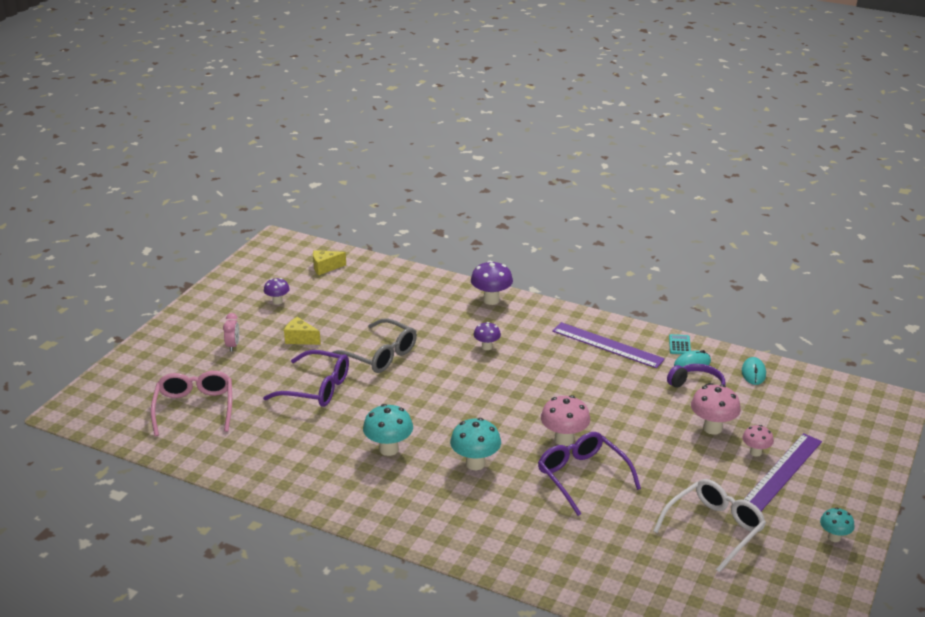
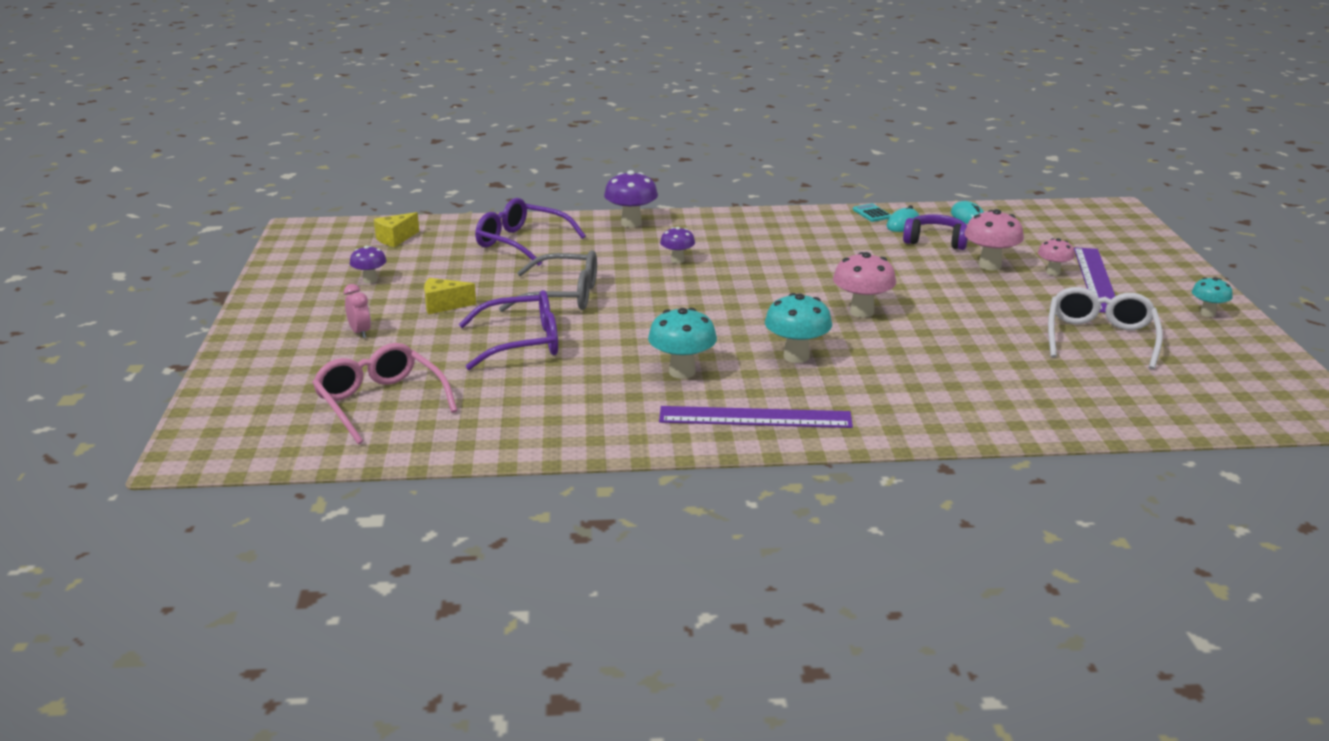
camera: 30 degrees left, 5 degrees down
(583, 477) = (922, 336): purple glasses -> purple glasses (522, 243)
(607, 345) = (802, 230): purple ruler -> purple ruler (755, 417)

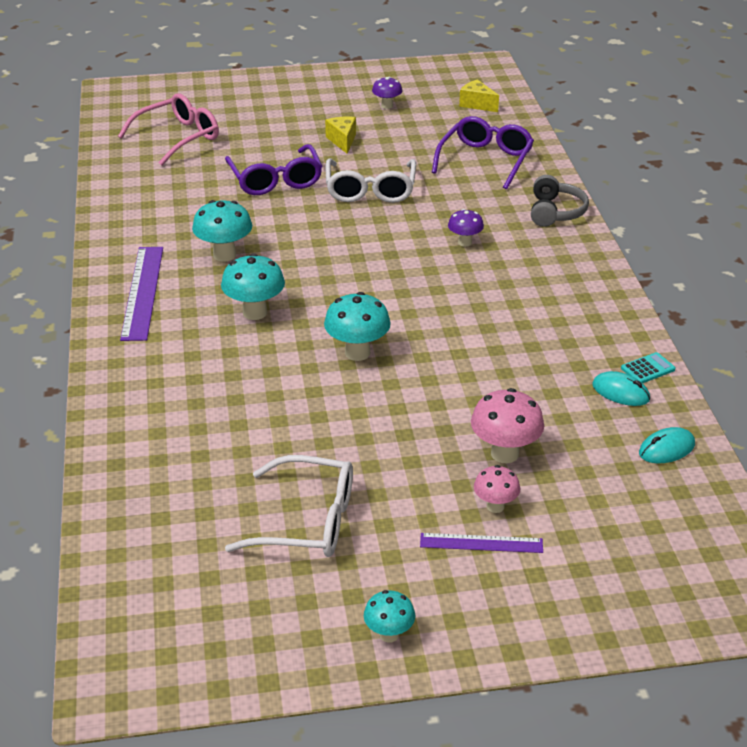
camera: 85 degrees right, 10 degrees up
(360, 332) = (290, 115): pink clock -> none
(561, 296) = (370, 189): grey glasses -> white glasses
(631, 223) = (555, 212): purple mushroom -> grey headphones
(861, 312) = (357, 353): pink mushroom -> turquoise mushroom
(936, 241) = (571, 415): purple headphones -> none
(1096, 279) = (481, 543): purple ruler -> purple ruler, size x0.59

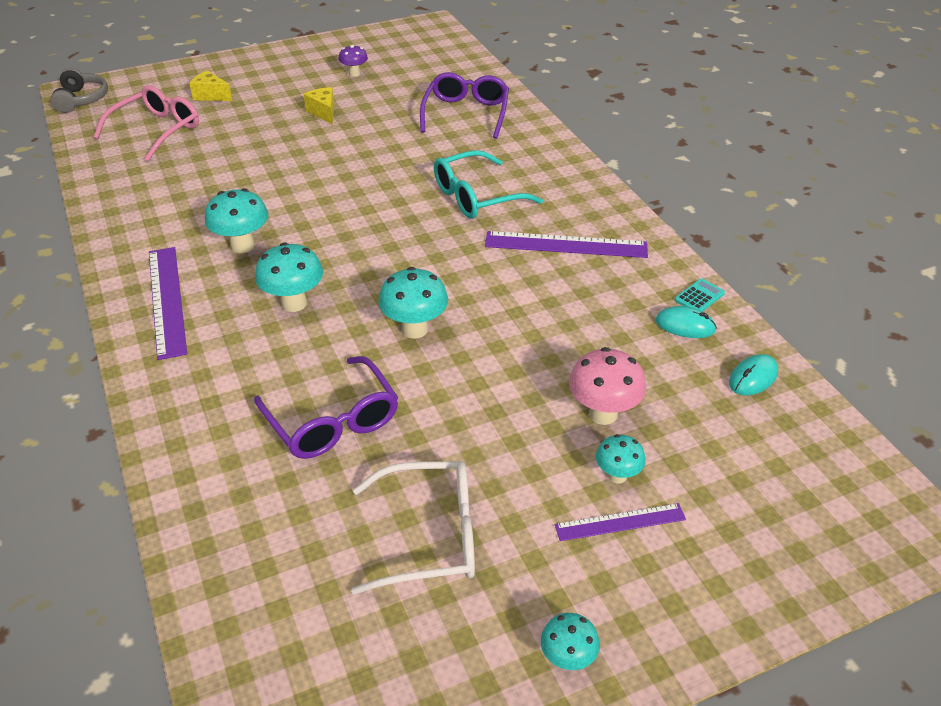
camera: 15 degrees left, 5 degrees up
(275, 179) = (270, 160): purple glasses -> purple glasses (332, 420)
(370, 189) = (367, 156): white glasses -> none
(464, 242) = (477, 196): purple mushroom -> turquoise glasses
(477, 104) = (438, 62): yellow cheese -> yellow cheese (211, 95)
(495, 506) = (617, 476): pink mushroom -> turquoise mushroom
(534, 300) = (566, 245): none -> purple ruler
(555, 212) = (550, 154): grey headphones -> grey headphones (81, 99)

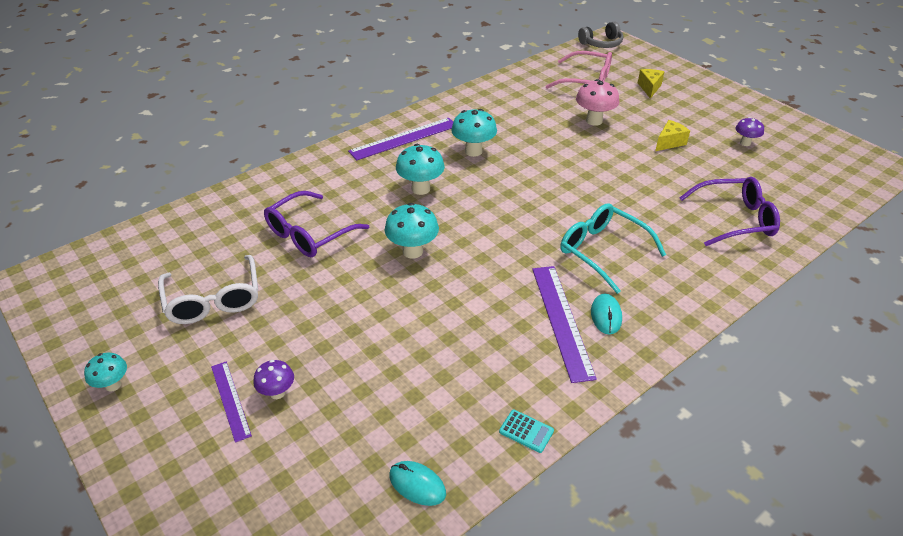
camera: 75 degrees right, 0 degrees up
(603, 414) = (344, 375): pink mushroom -> pink mushroom (594, 121)
(617, 476) = (277, 393): turquoise mushroom -> purple mushroom
(685, 325) = (477, 423): turquoise mouse -> turquoise mouse (606, 316)

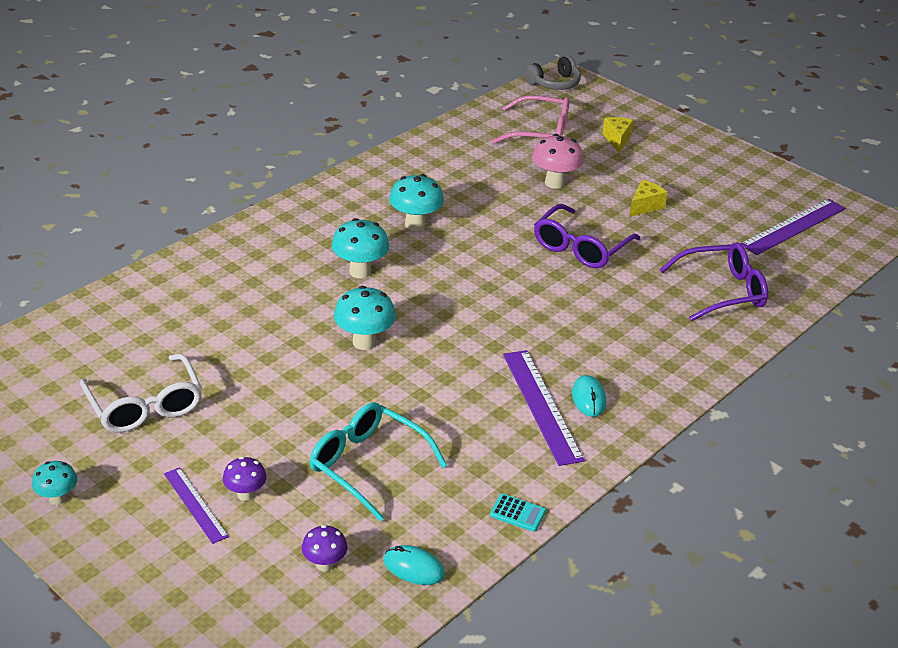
camera: 10 degrees left, 5 degrees down
(310, 233) = (239, 328): purple glasses -> purple glasses (581, 247)
(404, 138) = (328, 212): purple ruler -> purple ruler (793, 226)
(603, 252) = (580, 332): turquoise glasses -> turquoise glasses (368, 466)
(745, 143) = (731, 204): purple mushroom -> purple mushroom (324, 564)

